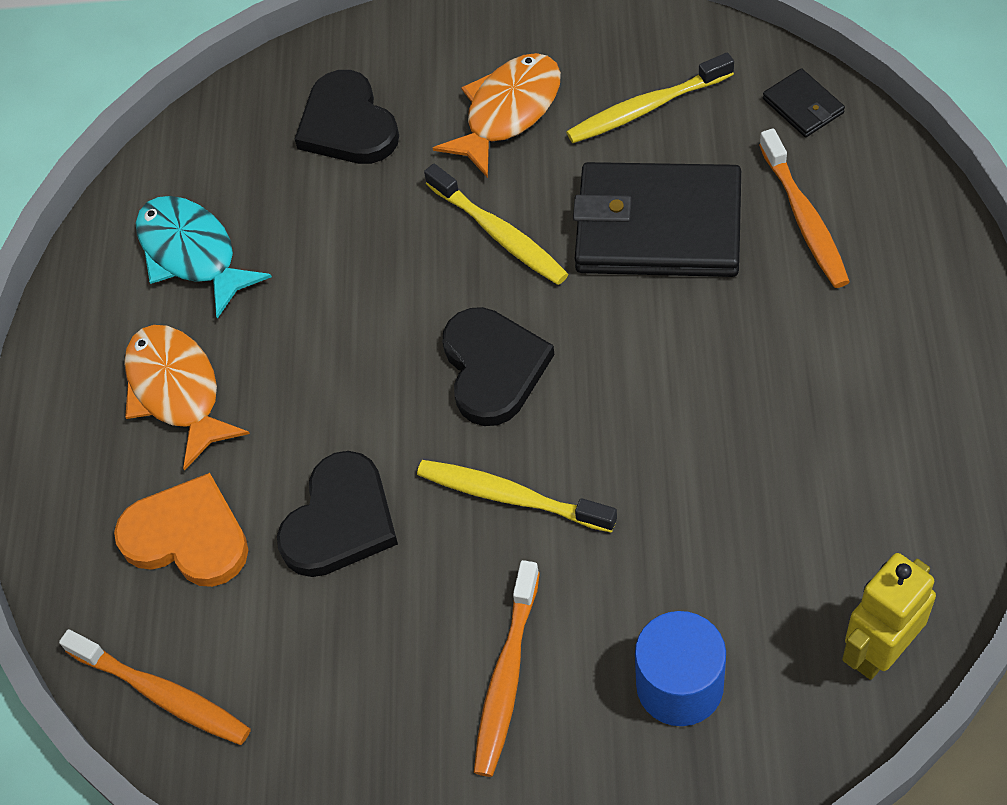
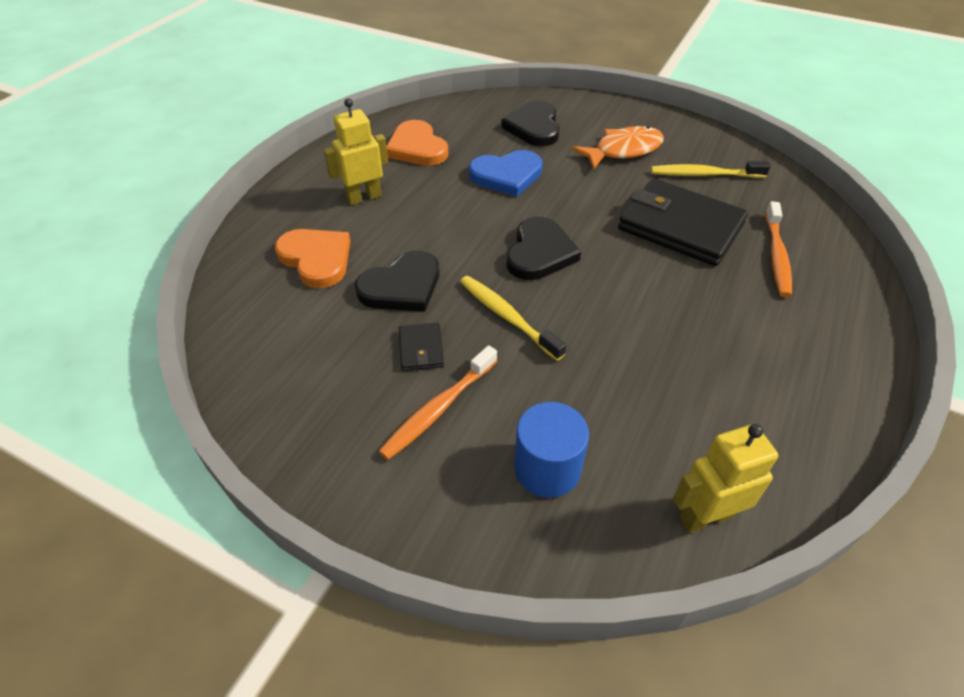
camera: 20 degrees right, 10 degrees down
(162, 694) = (241, 324): orange toothbrush -> none
(177, 391) = (364, 197): orange fish -> yellow robot
(192, 254) = (417, 148): turquoise fish -> orange heart
(364, 245) = (507, 175): none -> blue heart
(499, 234) = (584, 197): yellow toothbrush -> none
(803, 106) = (803, 205): black wallet -> black wallet (421, 349)

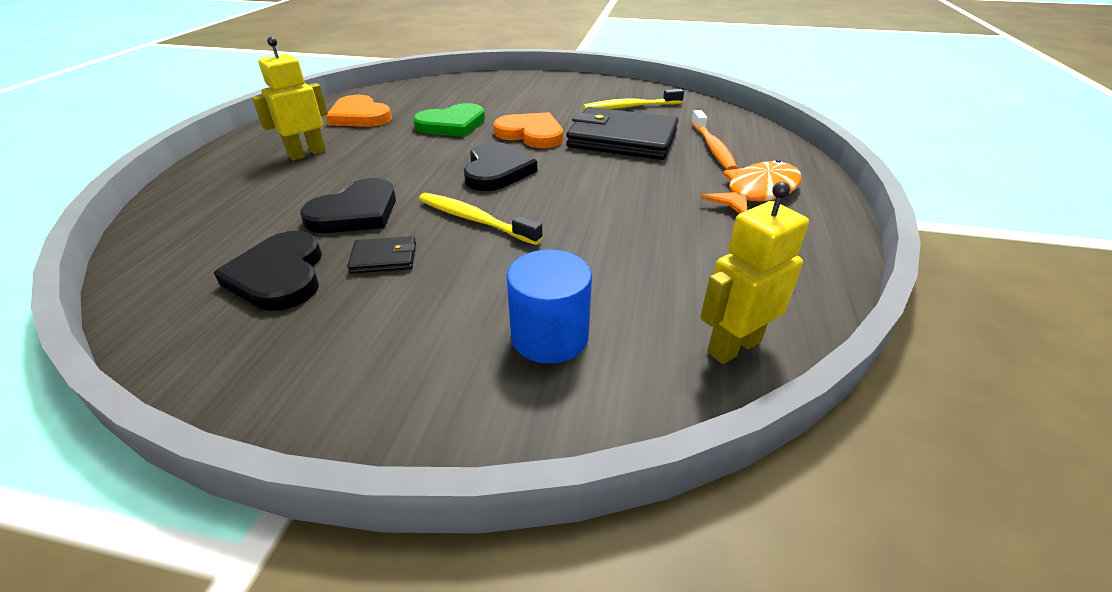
camera: 15 degrees left, 10 degrees down
(316, 259) = (255, 204): orange heart -> orange heart (531, 134)
(421, 349) = (384, 258): black wallet -> black wallet turned 75 degrees counterclockwise
(438, 409) = (412, 305): orange toothbrush -> none
(507, 175) = (452, 125): blue heart -> green heart
(534, 127) = (470, 94): black heart -> black heart (279, 275)
(623, 150) = (555, 100): orange fish -> orange fish (757, 192)

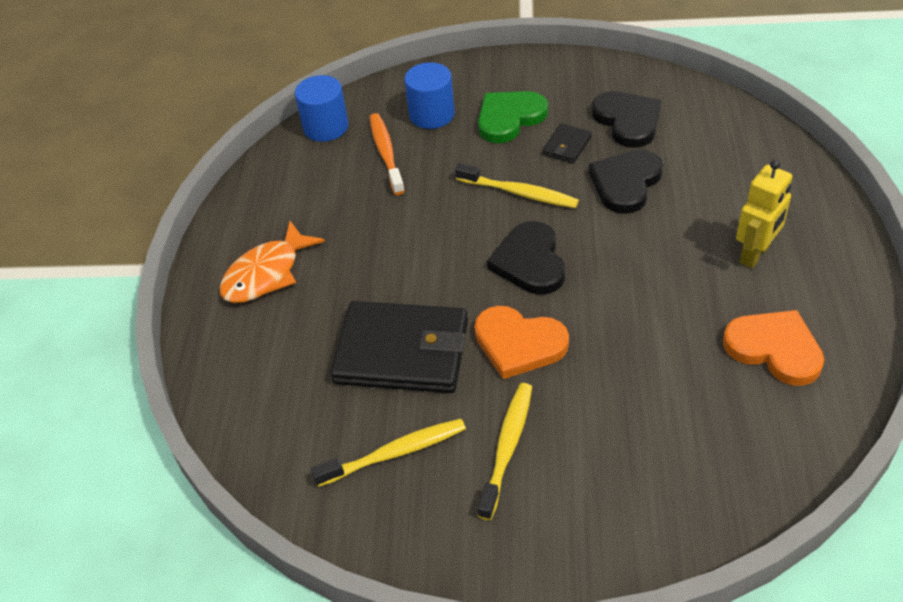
camera: 175 degrees right, 10 degrees up
(384, 258) = (567, 146): black wallet -> black wallet turned 45 degrees counterclockwise
(452, 125) = (632, 348): green heart -> green heart (509, 118)
(559, 103) = (507, 447): none -> yellow toothbrush
(712, 147) = (293, 352): orange toothbrush -> orange toothbrush (386, 153)
(733, 346) = (326, 127): yellow robot -> blue cylinder

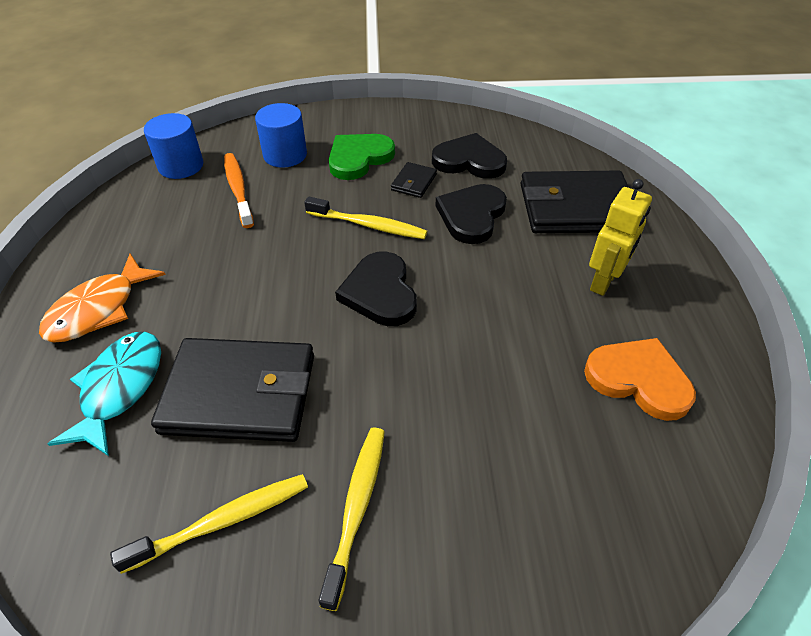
camera: 10 degrees left, 0 degrees up
(296, 344) = (120, 388): none -> turquoise fish
(519, 344) = (369, 381): orange heart -> none
(627, 121) = (469, 161): black heart -> black heart turned 45 degrees counterclockwise
(737, 175) = (576, 207): none -> black wallet

